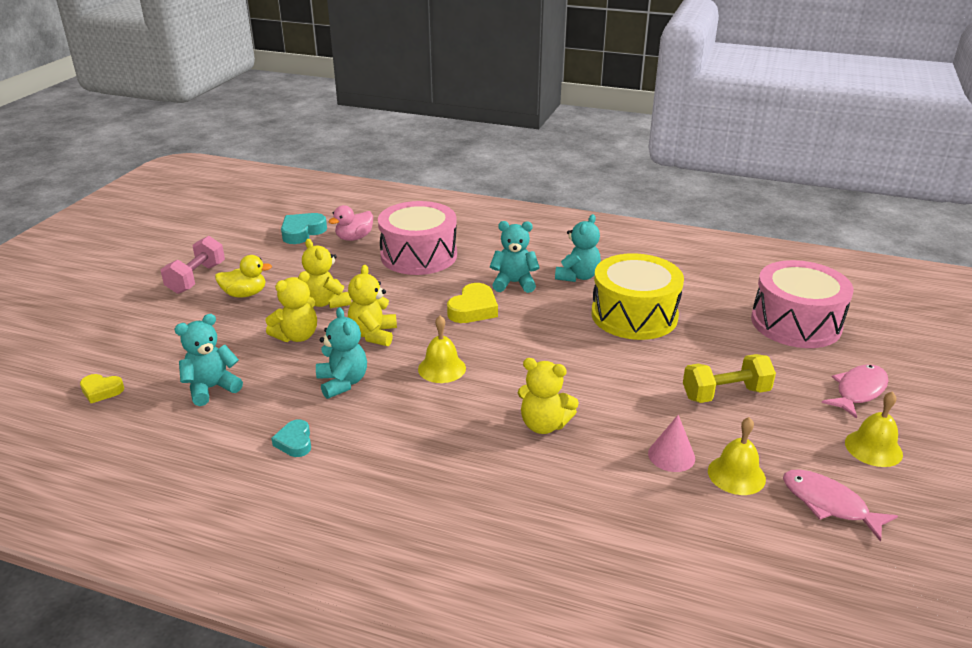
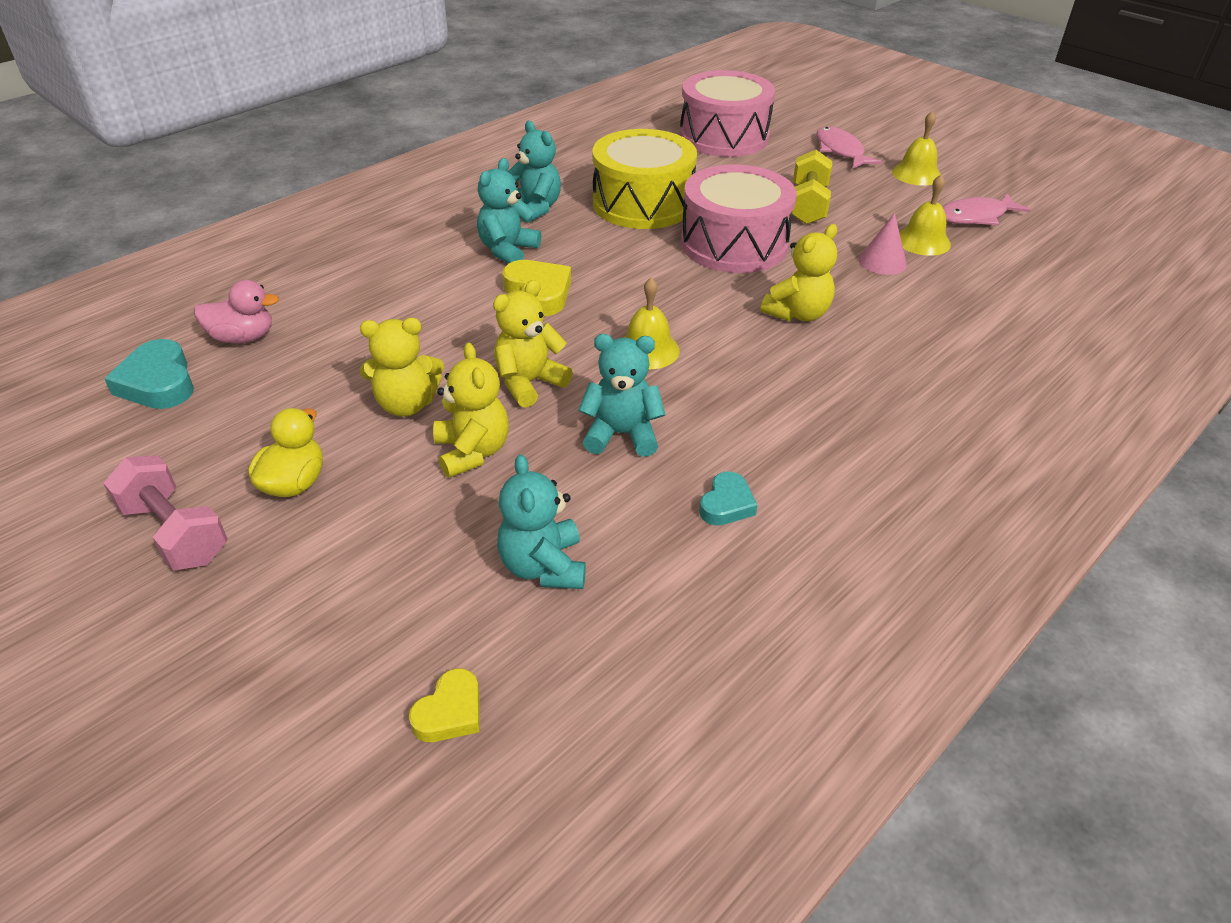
camera: 65 degrees left, 10 degrees up
(295, 442) = (726, 504): turquoise heart -> turquoise heart turned 75 degrees counterclockwise
(354, 238) = (243, 337): pink duck -> pink duck turned 75 degrees counterclockwise
(373, 335) = (529, 383): yellow teddy bear -> yellow teddy bear turned 105 degrees clockwise
(419, 255) = (362, 297): pink drum -> pink drum (734, 244)

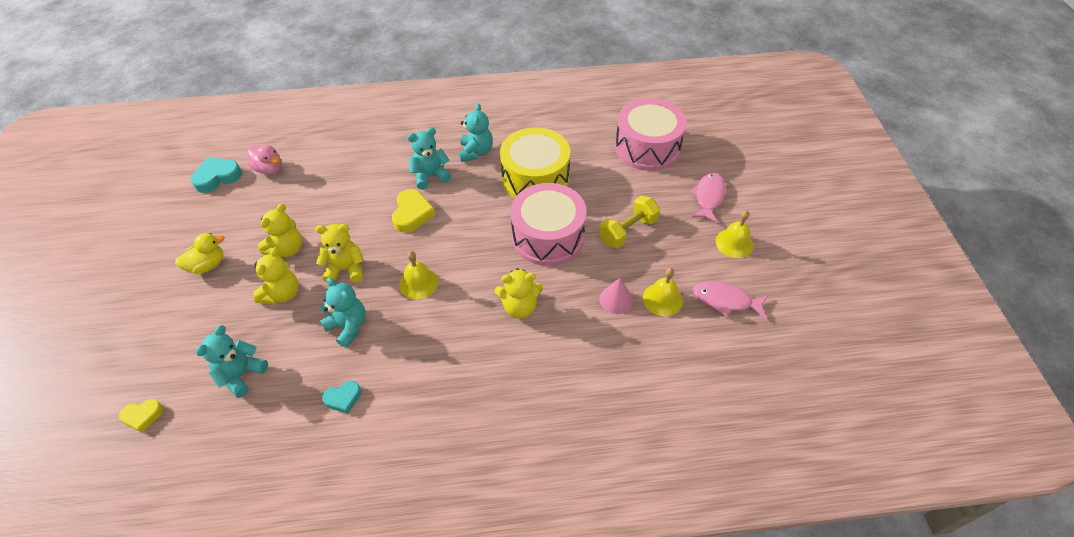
camera: 40 degrees right, 10 degrees up
(158, 383) = (217, 177): turquoise heart -> turquoise heart turned 45 degrees clockwise
(175, 533) = (150, 263): pink dumbbell -> none
(406, 404) = (287, 249): yellow teddy bear -> yellow teddy bear turned 90 degrees counterclockwise

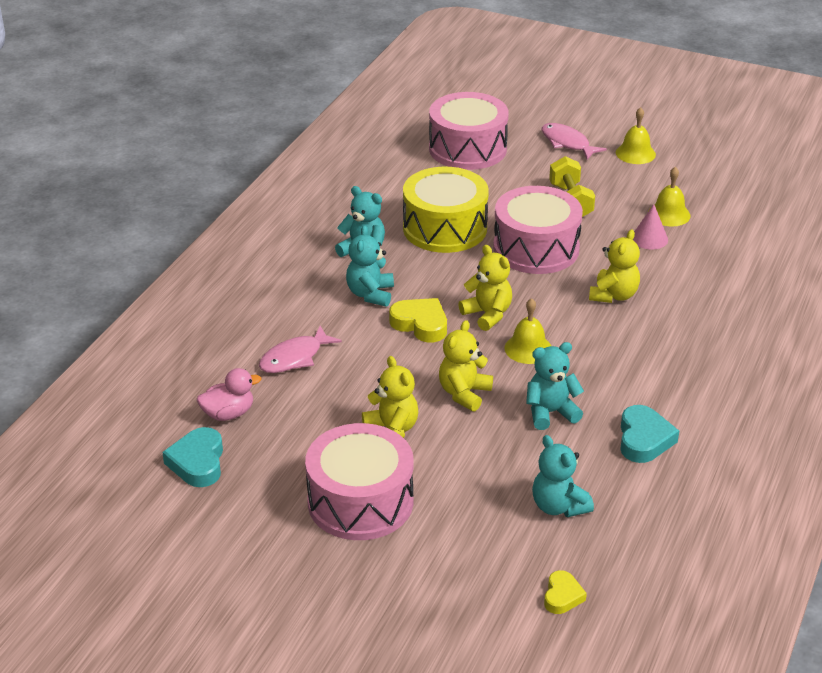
camera: 60 degrees left, 15 degrees down
(207, 265) = (360, 502): yellow duck -> pink drum
(282, 294) = (462, 450): yellow teddy bear -> yellow teddy bear (487, 314)
(343, 398) = (644, 439): turquoise heart -> turquoise heart, size x1.59
(725, 300) = (696, 184): pink fish -> pink fish (294, 358)

